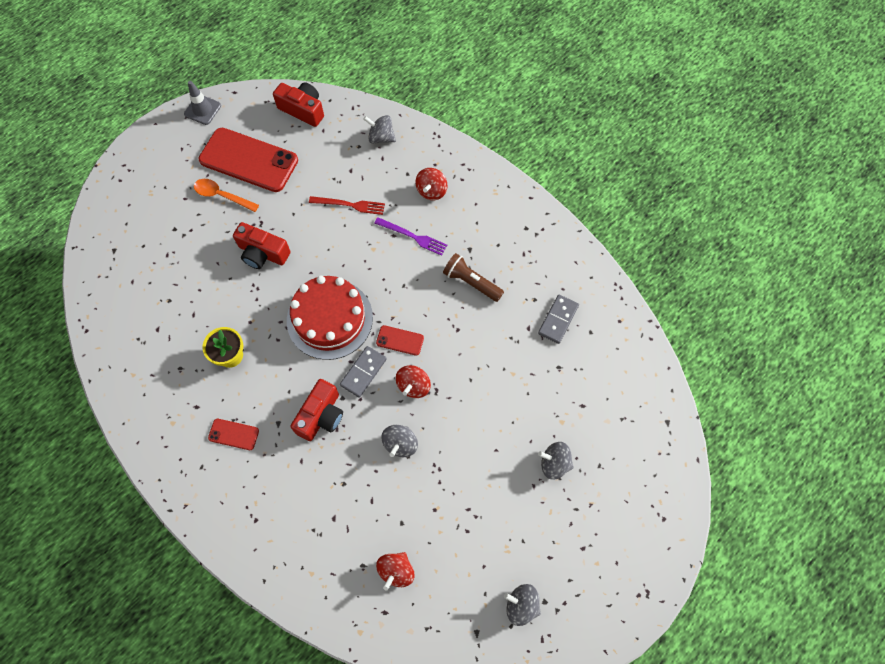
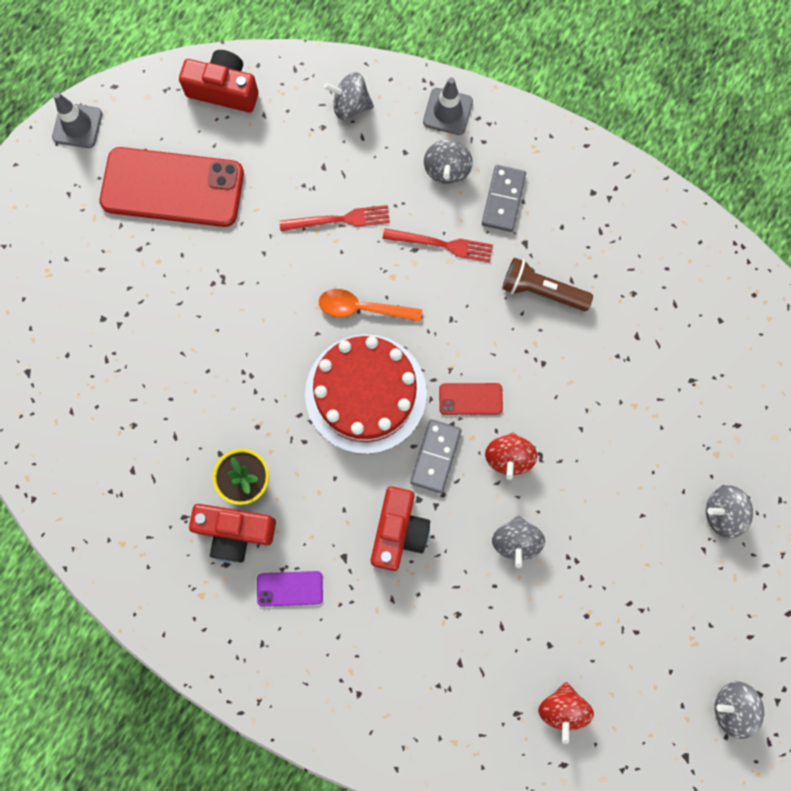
camera: 15 degrees left, 10 degrees up
(222, 196) = (153, 251): orange spoon -> orange spoon (363, 308)
(233, 434) = (290, 588): red phone -> purple phone
(263, 253) = (241, 322): red camera -> red camera (235, 532)
(413, 236) = (442, 244): purple fork -> red fork
(431, 191) = (447, 170): red spinning top -> grey spinning top
(444, 155) = (447, 111): none -> grey traffic cone
(558, 320) = (673, 314): grey domino -> grey domino (503, 200)

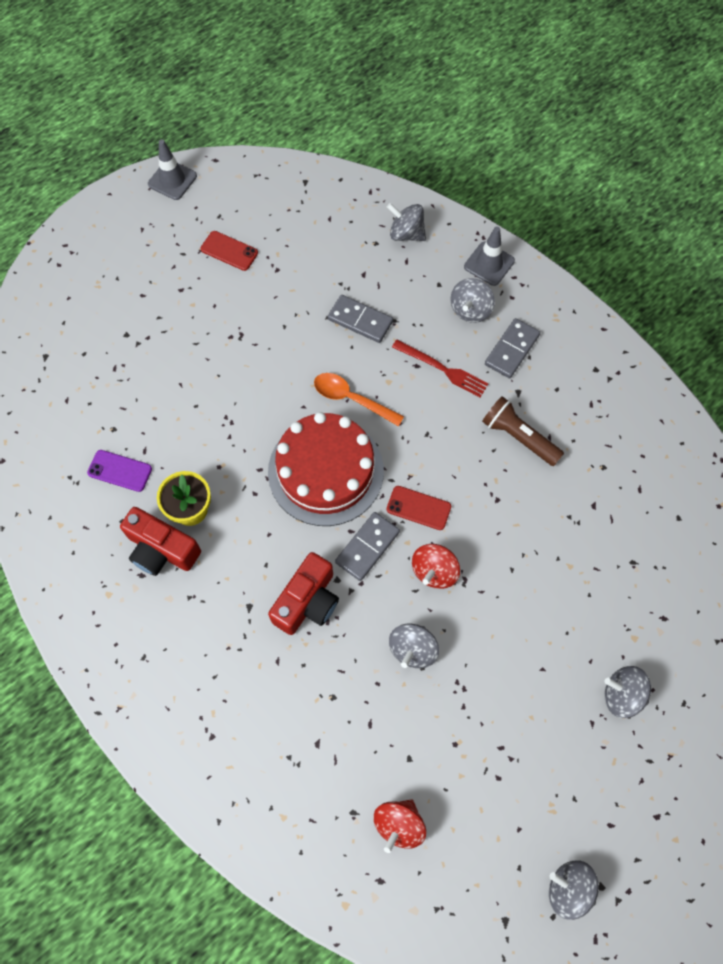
camera: 20 degrees right, 10 degrees down
(172, 188) = (229, 251): red phone -> red phone, size x0.44
(224, 90) = (304, 189): red camera -> none
(290, 588) = (189, 617): purple phone -> purple phone (120, 471)
(339, 219) = (360, 320): red fork -> grey domino

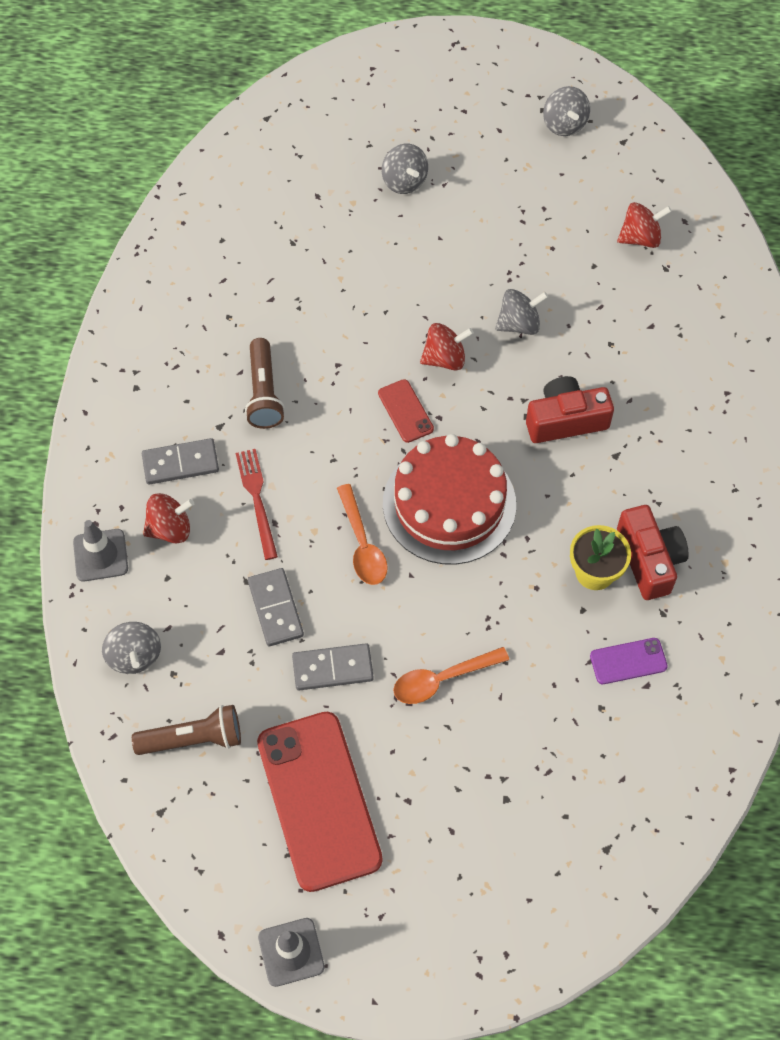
camera: 135 degrees left, 5 degrees down
(120, 471) = (628, 661): purple phone -> purple phone turned 75 degrees counterclockwise
(224, 365) = (442, 679): none -> orange spoon
(229, 251) = (319, 800): red phone -> red phone, size x2.27
(327, 223) = (193, 739): none -> brown flashlight
(367, 547) = (477, 418): grey domino -> grey domino (332, 668)
(470, 310) = (170, 528): grey spinning top -> red spinning top

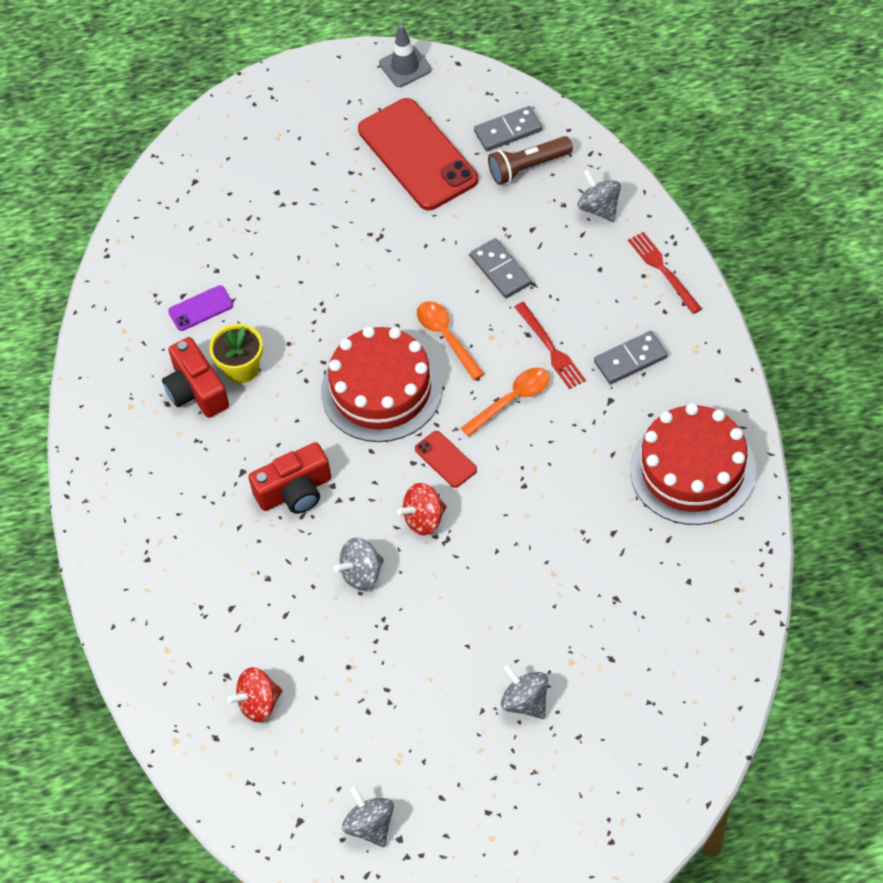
camera: 170 degrees right, 5 degrees down
(100, 555) = (663, 270): grey traffic cone -> red fork
(170, 528) = (614, 306): red spinning top -> none
(171, 336) = (692, 469): none -> red cake
(264, 393) = (582, 440): brown flashlight -> none
(332, 668) = (438, 241): grey domino -> grey domino (508, 131)
(442, 679) = (348, 256): orange spoon -> orange spoon (512, 400)

